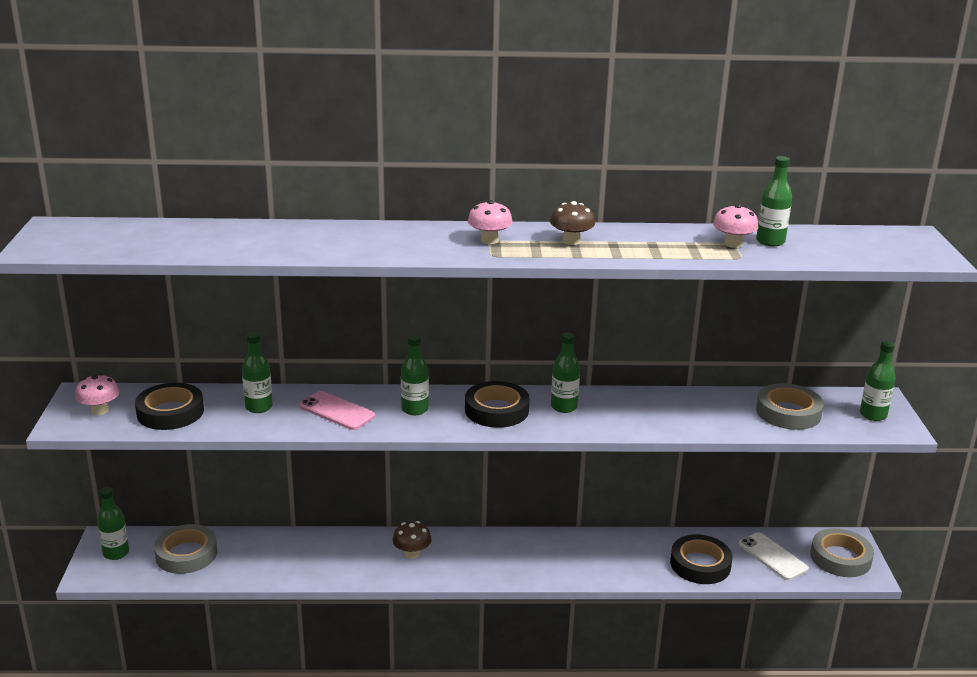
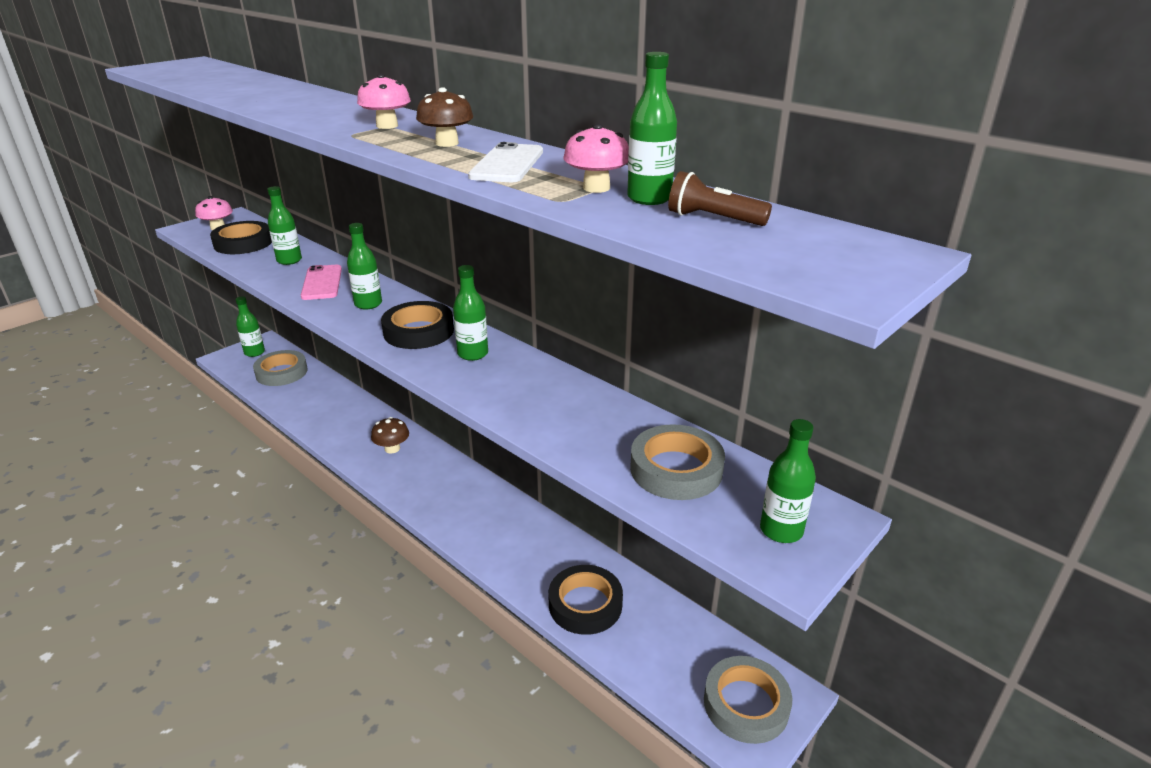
camera: 45 degrees right, 5 degrees up
(772, 556) = (670, 648): white phone -> white phone (507, 164)
(822, 243) = (713, 219): none -> brown flashlight

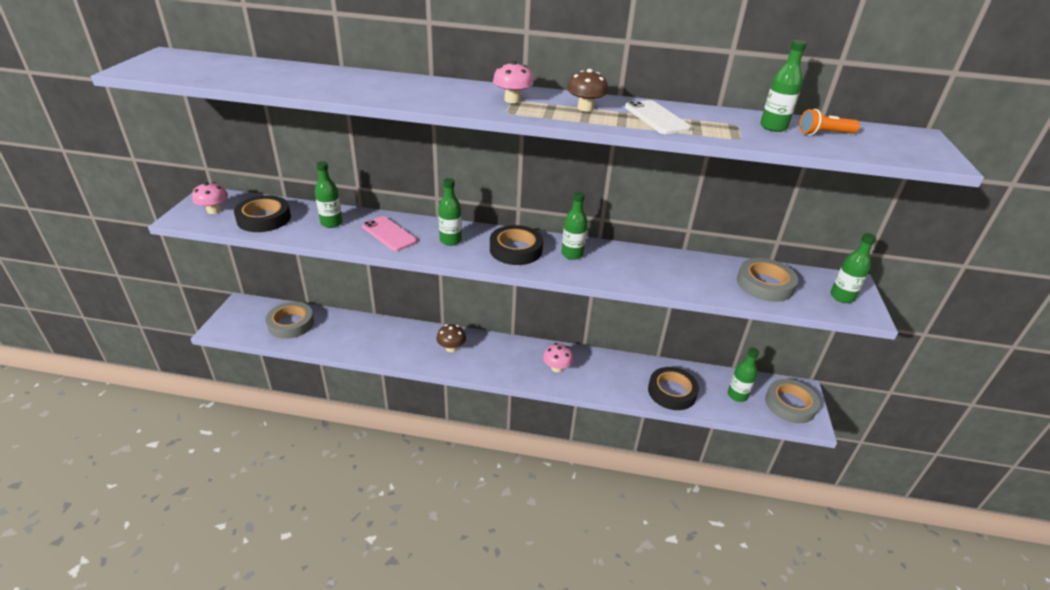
camera: 35 degrees left, 5 degrees up
(254, 352) = (243, 315): green bottle -> green bottle (737, 395)
(596, 188) = (736, 125): pink mushroom -> pink mushroom (557, 368)
(713, 219) = (824, 134): brown flashlight -> orange flashlight

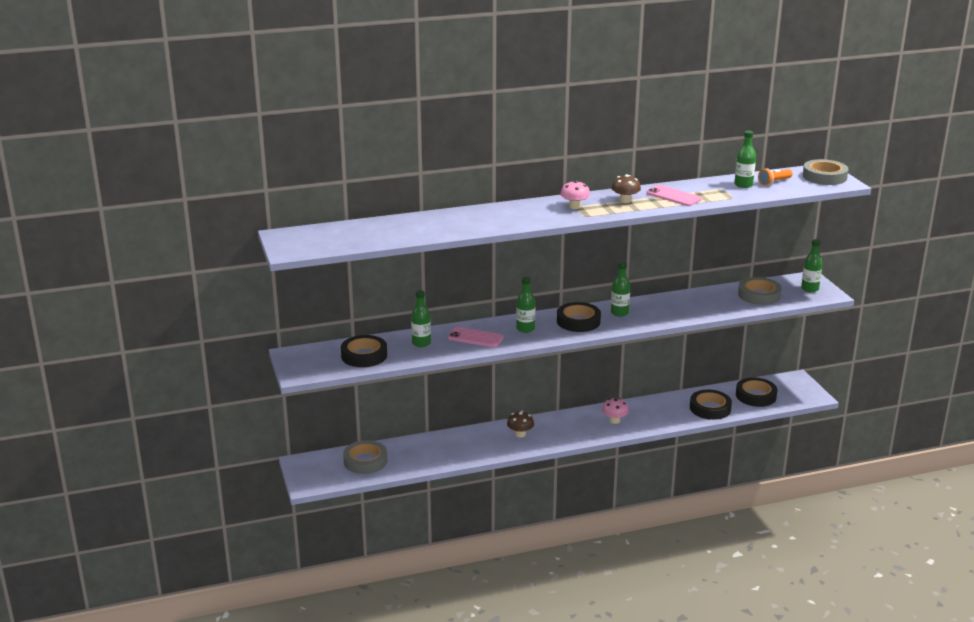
camera: 25 degrees left, 10 degrees down
(214, 210) = (314, 362): pink mushroom -> none
(656, 118) = (673, 196): white phone -> pink phone
(737, 395) = (755, 396): green bottle -> black tape
(790, 404) = (794, 390): grey tape -> grey tape (824, 177)

